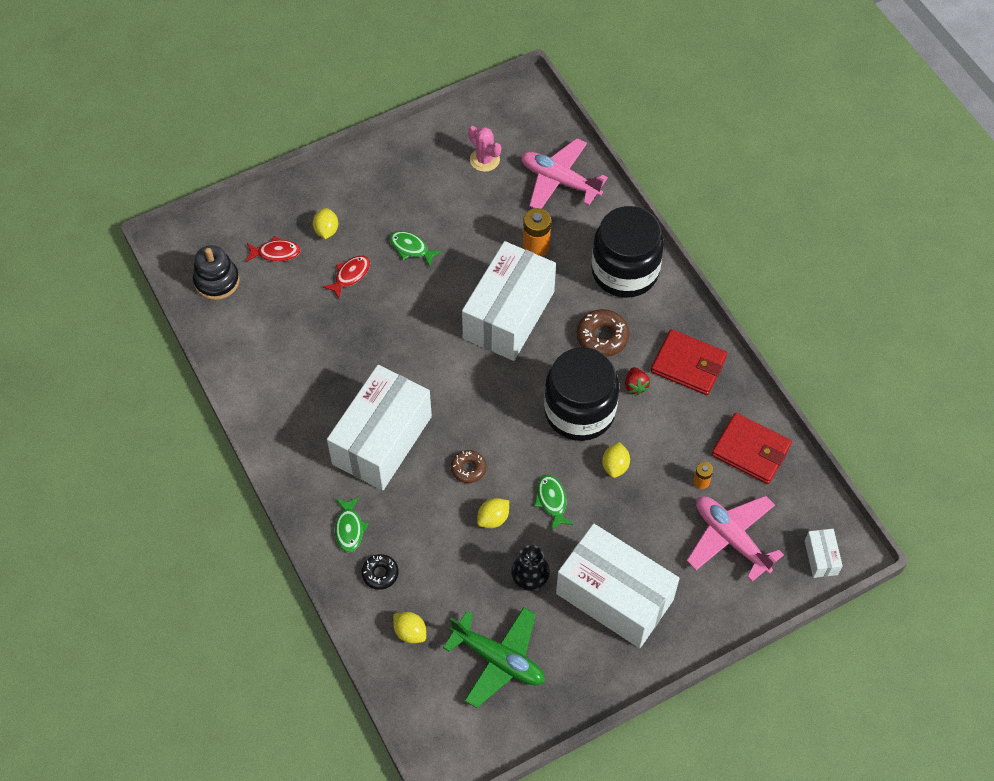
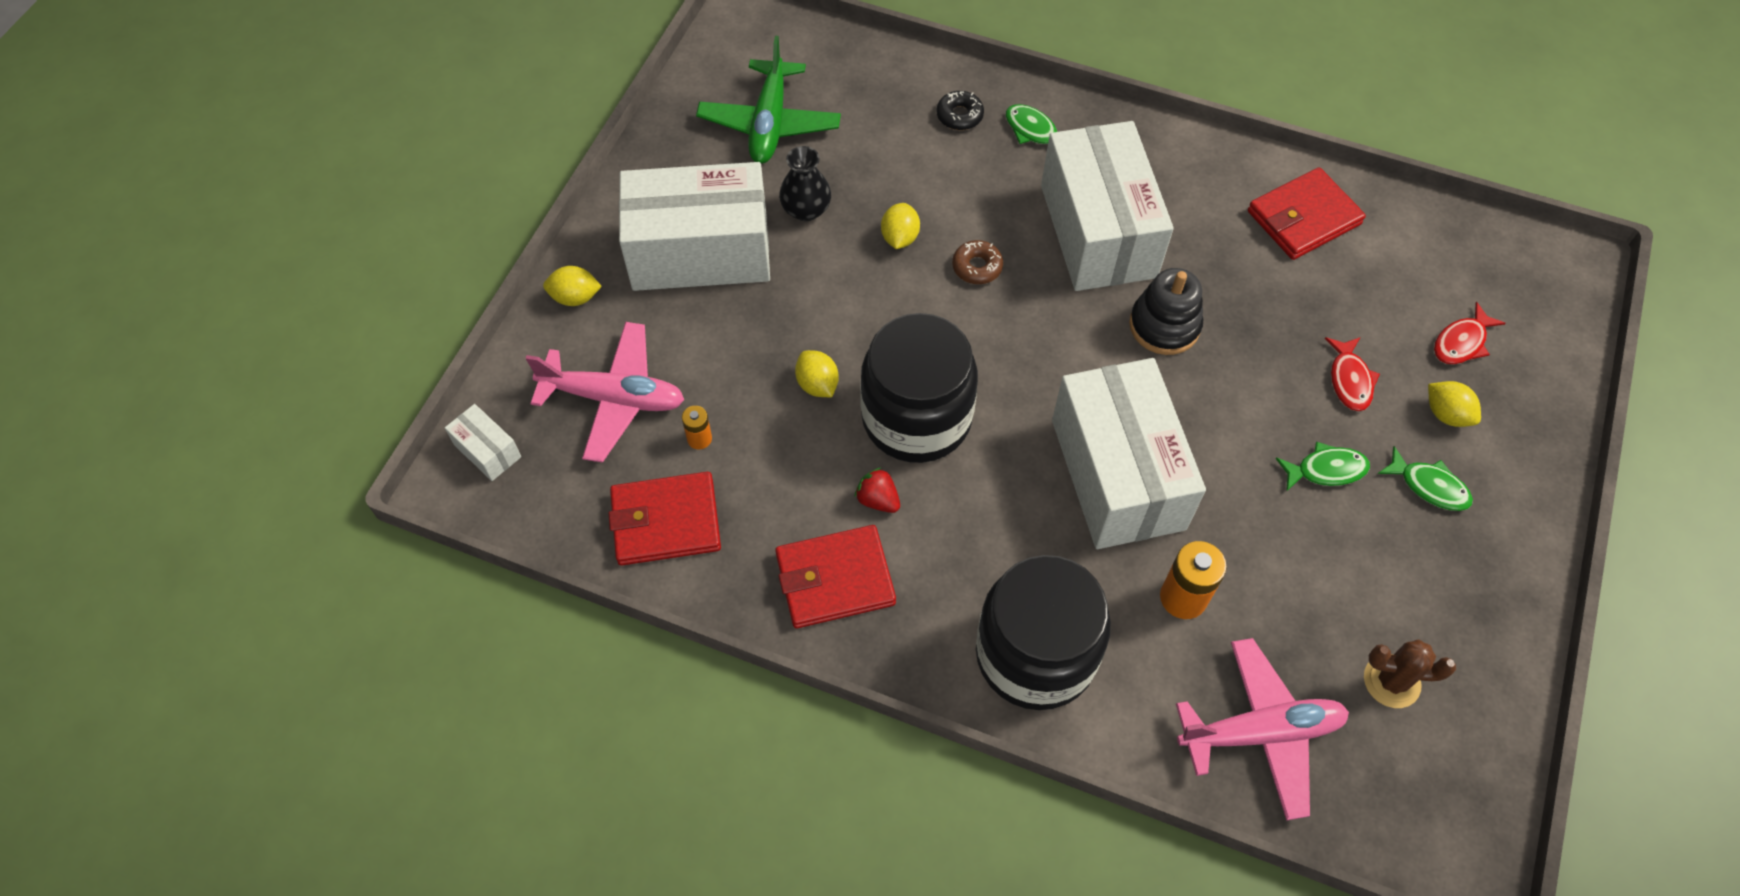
camera: 140 degrees right, 0 degrees up
(217, 281) = (1474, 263): black stacking toy -> black stacking toy (1164, 326)
(268, 366) = (1303, 218): none -> red wallet
(410, 632) = (877, 90): yellow lemon -> yellow lemon (575, 297)
(484, 159) = (1391, 681): pink cactus -> brown cactus
(498, 659) = (769, 123): green plane -> green plane turned 75 degrees counterclockwise
(552, 501) = (854, 298): green fish -> green fish (1429, 486)
(602, 337) = (977, 533): brown donut -> none

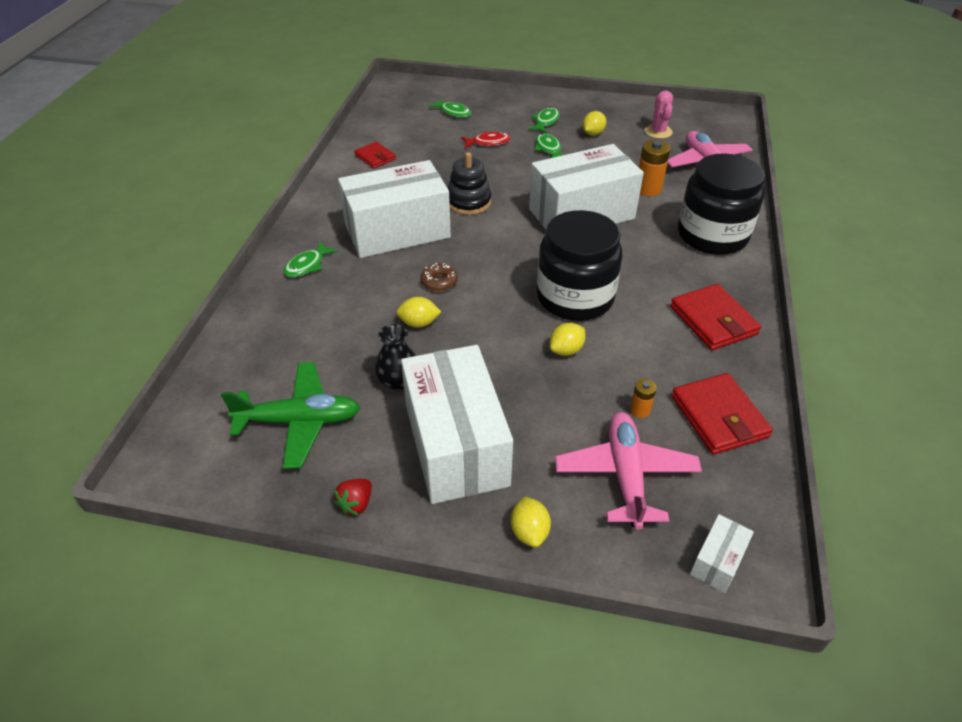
camera: 100 degrees left, 15 degrees down
(878, 500) = (645, 308): red strawberry -> red strawberry (356, 504)
(959, 115) = (290, 304): black donut -> none
(1303, 218) = (375, 157): red wallet -> red wallet, size x0.61
(1391, 681) = (658, 132): brown cactus -> pink cactus
(1446, 414) = (500, 117): yellow lemon -> yellow lemon (593, 133)
(1461, 342) = (453, 112): red fish -> green fish

